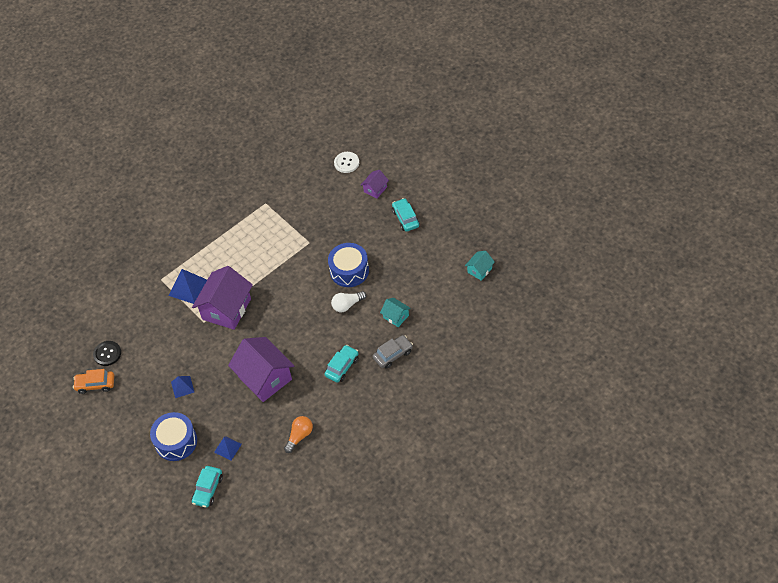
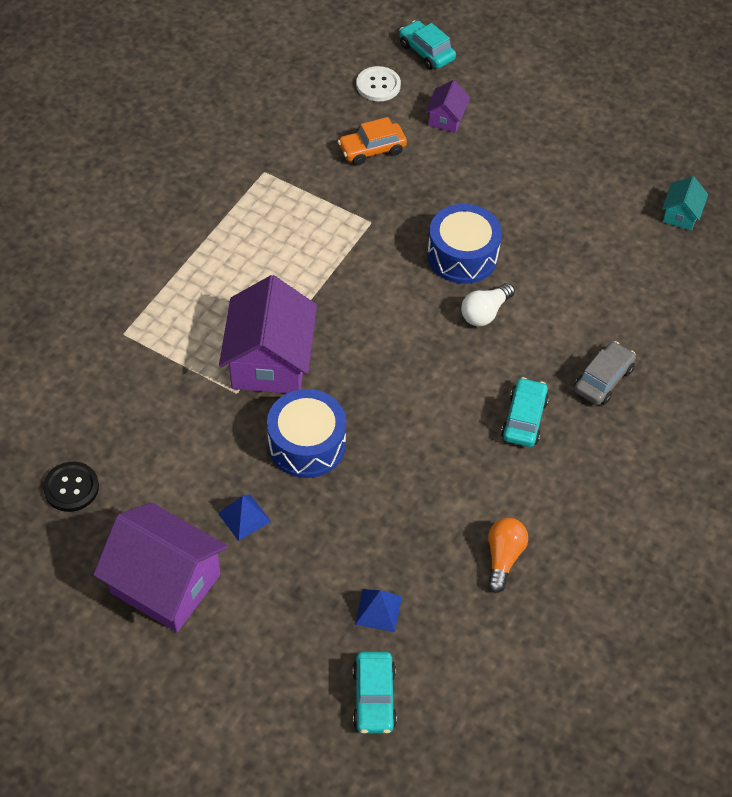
camera: 25 degrees left, 0 degrees up
(95, 384) = (69, 550): orange car -> orange car (372, 150)
(176, 441) = (273, 621): blue drum -> blue drum (306, 444)
(188, 288) = (183, 338): blue pyramid -> none
(265, 378) = (393, 467): purple house -> purple house (165, 583)
(396, 316) = (578, 315): turquoise house -> none
(405, 218) = (519, 155): turquoise car -> turquoise car (426, 52)

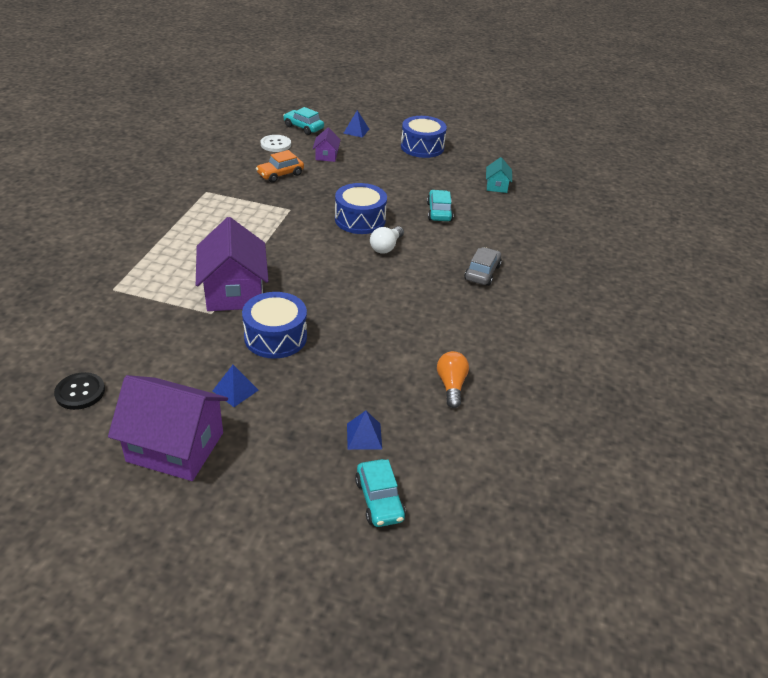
camera: 15 degrees left, 15 degrees down
(503, 69) = (356, 131): none -> blue pyramid
(524, 419) = (435, 301): turquoise car -> turquoise car (439, 212)
(594, 116) = (422, 147): none -> blue drum

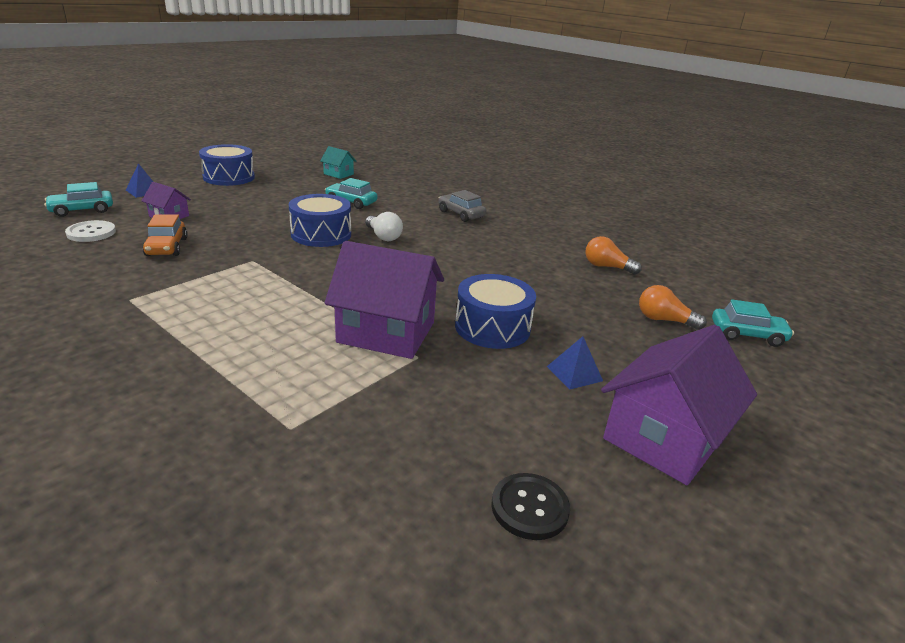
camera: 65 degrees left, 10 degrees down
(364, 436) = (664, 320): blue pyramid -> orange light bulb

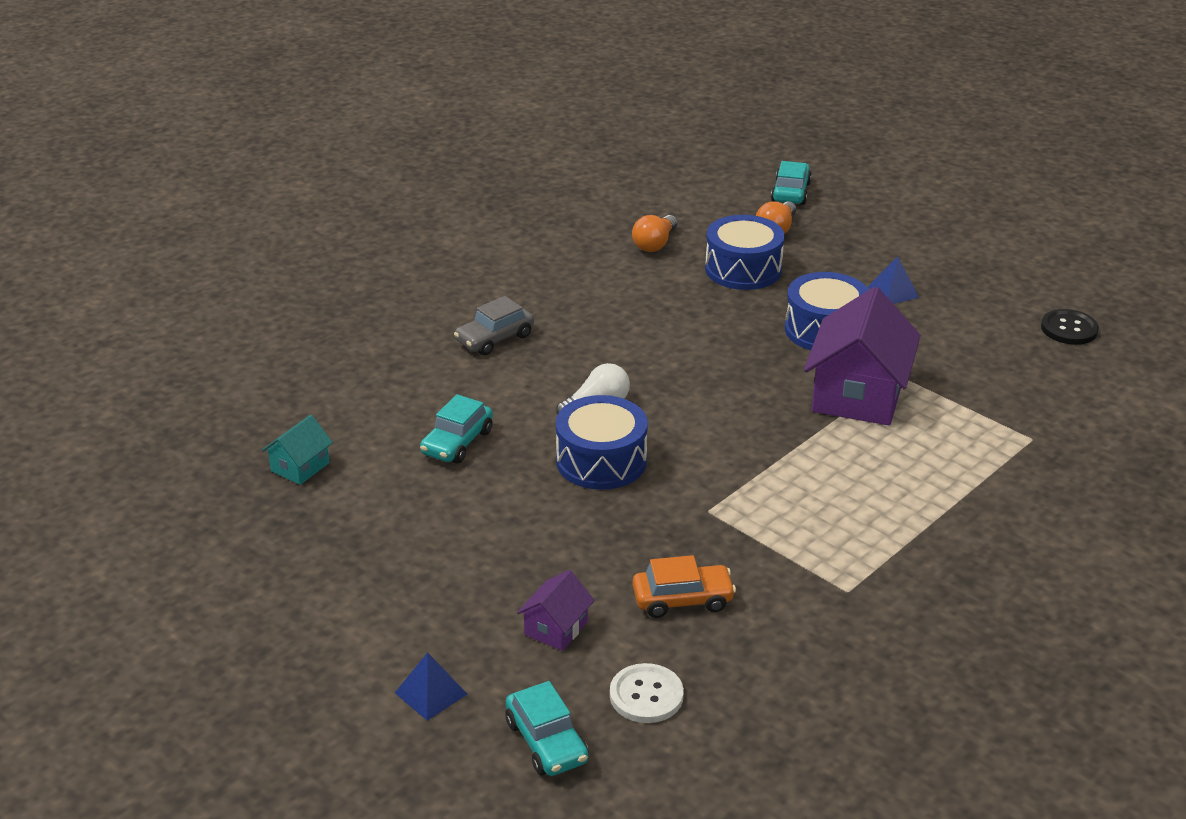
camera: 85 degrees left, 5 degrees up
(229, 177) = (332, 600): blue drum -> blue drum (743, 269)
(664, 438) = (968, 263): purple house -> none

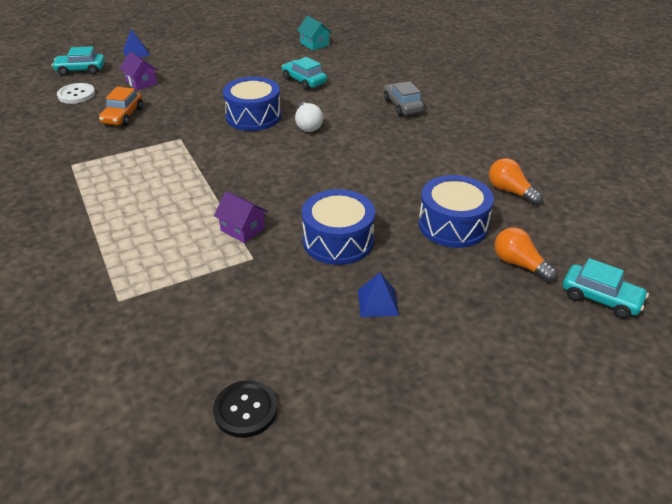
camera: 110 degrees right, 5 degrees up
(858, 395) = (243, 229): purple house -> purple house, size x0.48

